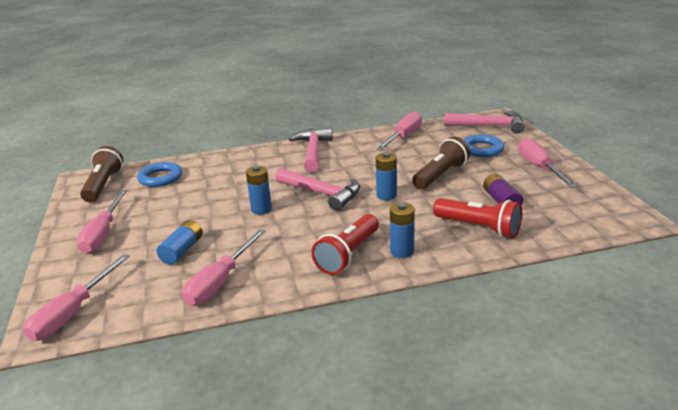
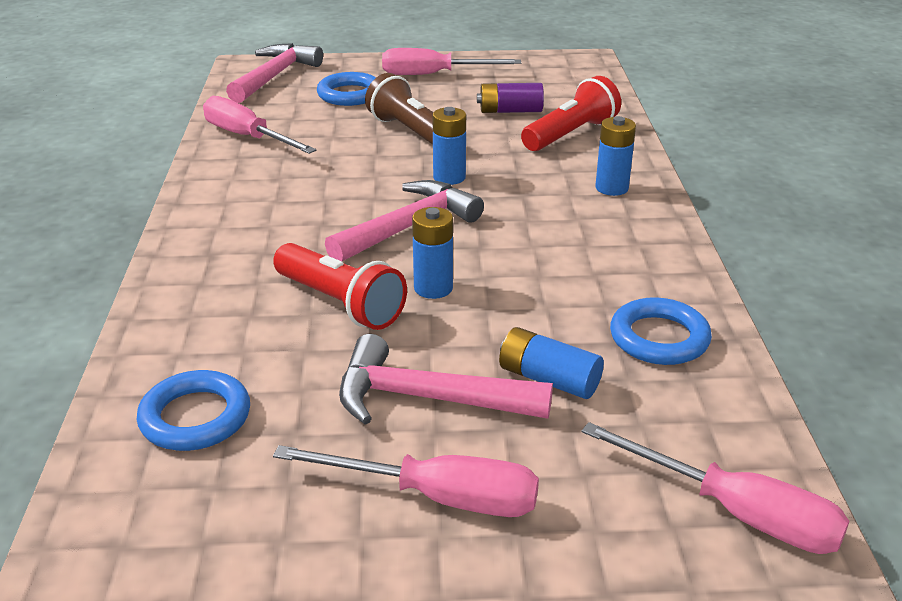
camera: 80 degrees left, 5 degrees up
(103, 185) = (161, 521): brown flashlight -> none
(220, 282) = (659, 338): pink screwdriver -> blue ring
(313, 151) = (230, 220): pink hammer -> pink hammer (427, 398)
(348, 255) = (609, 225): red flashlight -> red flashlight (340, 303)

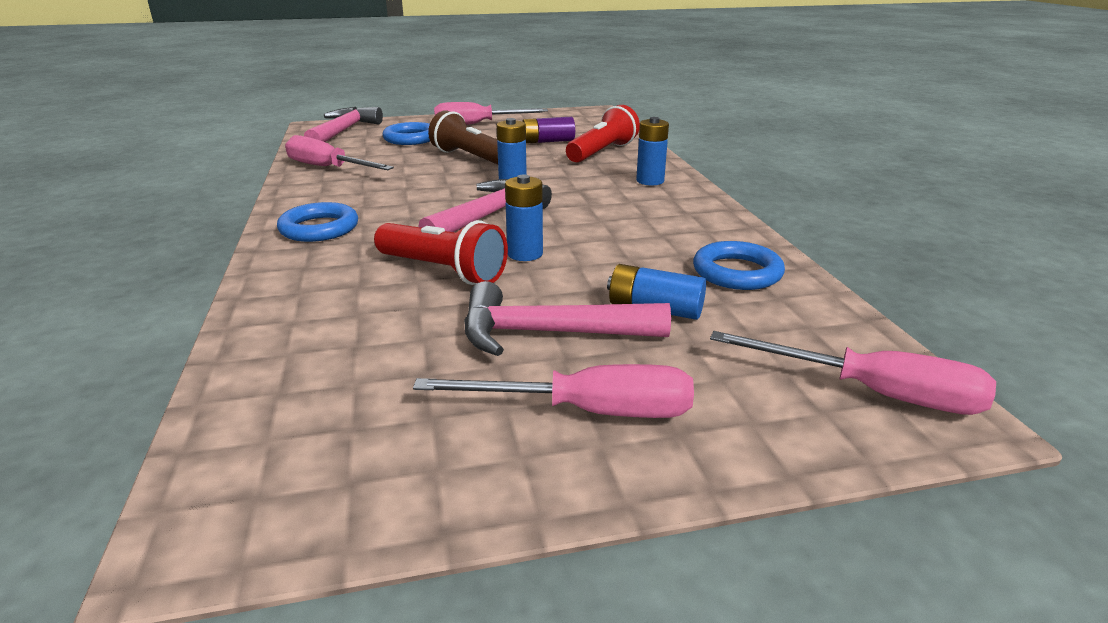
camera: 10 degrees left, 5 degrees down
(195, 417) = (319, 370): blue ring -> blue ring (319, 228)

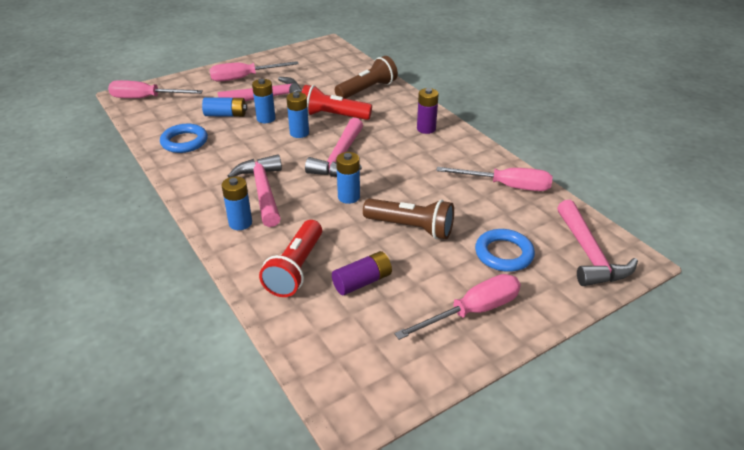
camera: 160 degrees right, 10 degrees up
(315, 311) = (367, 90): none -> brown flashlight
(319, 228) = (426, 129): blue ring -> purple battery
(573, 287) = (266, 119): none -> blue battery
(615, 200) = (262, 190): none -> pink hammer

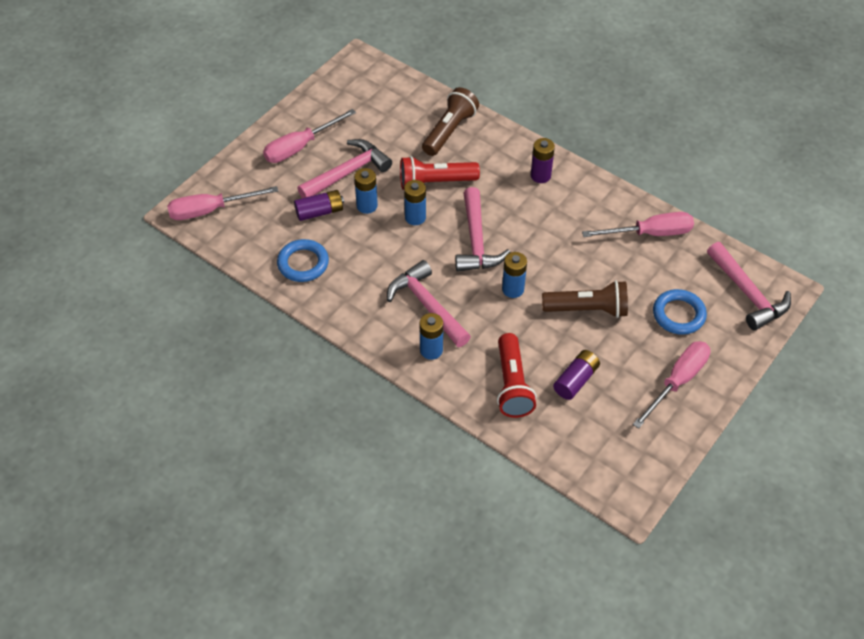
camera: 20 degrees left, 15 degrees up
(226, 115) = (319, 212): blue battery -> purple battery

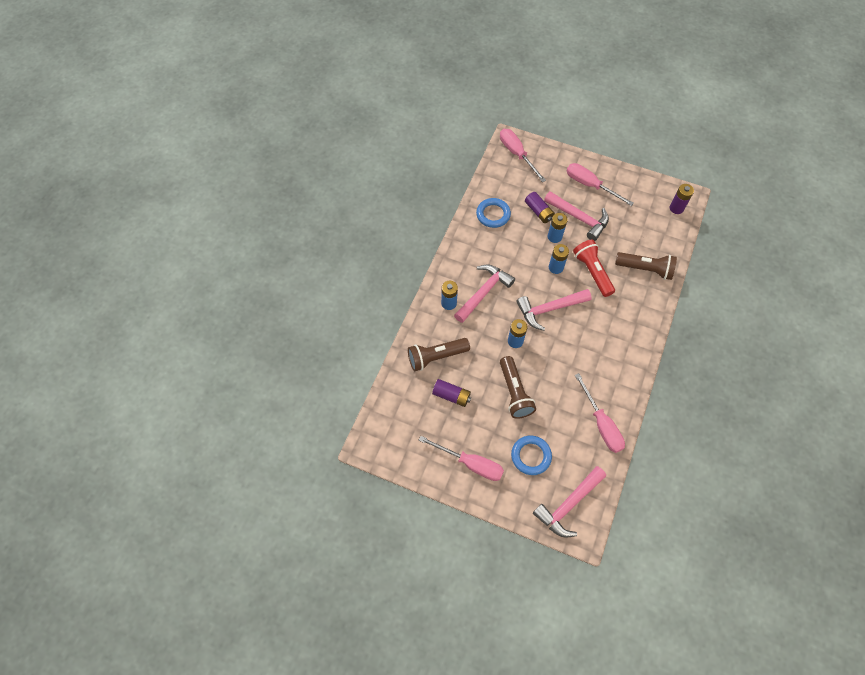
camera: 75 degrees right, 10 degrees up
(512, 385) = (436, 357): red flashlight -> brown flashlight
(540, 175) = (627, 338): purple battery -> purple battery (676, 208)

